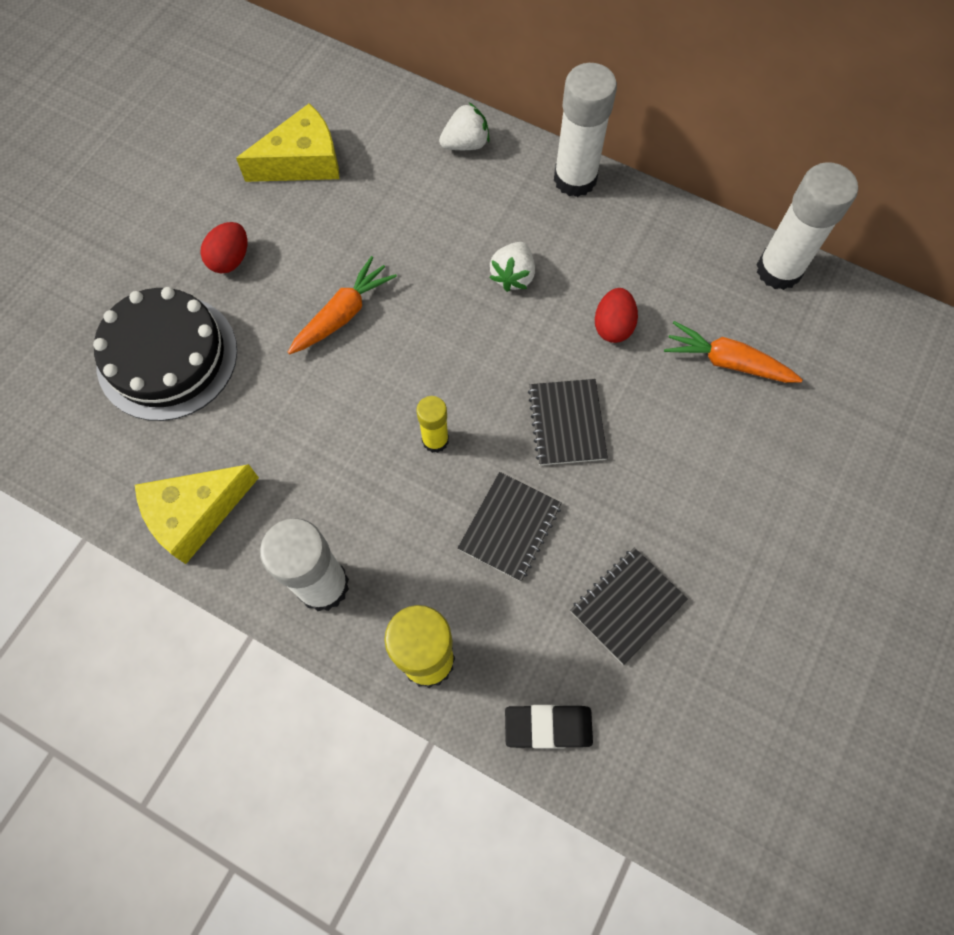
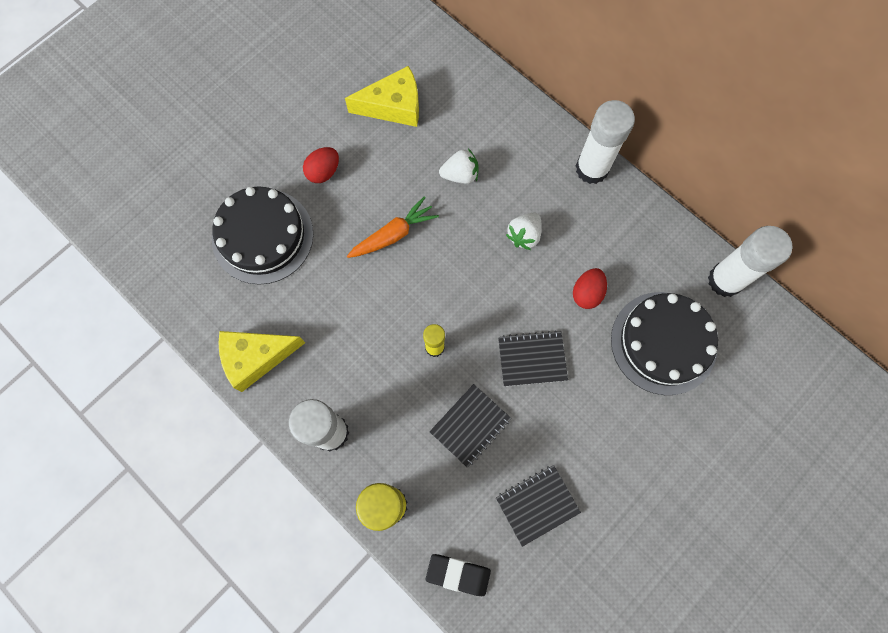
camera: 15 degrees right, 5 degrees up
(465, 144) = (517, 120): white strawberry -> white strawberry (460, 175)
(567, 423) = (532, 359): black notebook -> black notebook turned 75 degrees clockwise
(727, 362) = (663, 342): orange carrot -> black cake

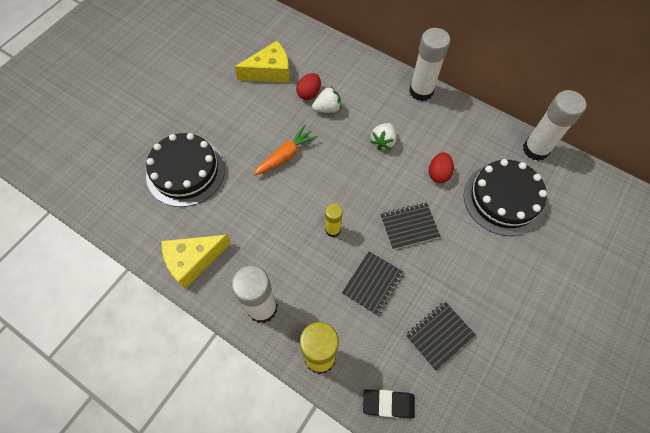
camera: 10 degrees left, 10 degrees down
(323, 172) = (225, 121): red egg -> red egg (309, 93)

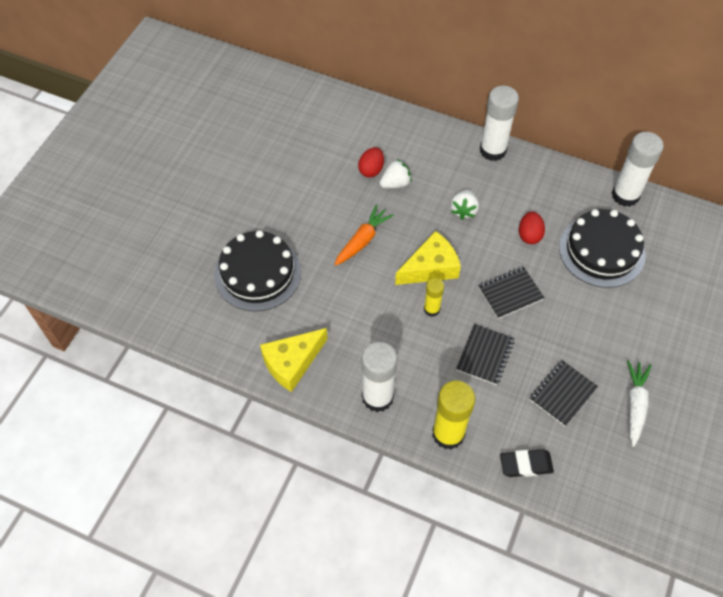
camera: 10 degrees left, 5 degrees down
(270, 71) = (321, 151): yellow cheese -> yellow cheese (430, 267)
(509, 359) = (635, 404): none -> white carrot

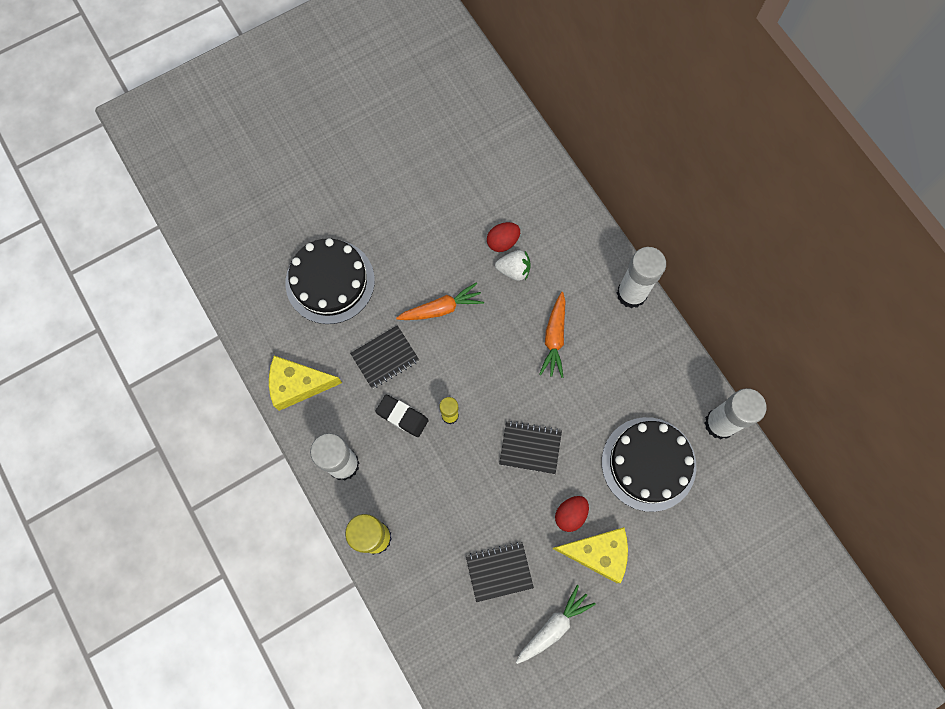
camera: 35 degrees right, 15 degrees up
(430, 267) = (480, 375): yellow cheese -> yellow cheese (598, 553)
(463, 210) = (554, 338): white strawberry -> orange carrot
(485, 355) = (461, 490): black notebook -> black notebook (385, 357)
(525, 465) = (417, 610): black eraser -> black eraser (402, 416)
(529, 235) = (594, 403): red egg -> red egg (570, 514)

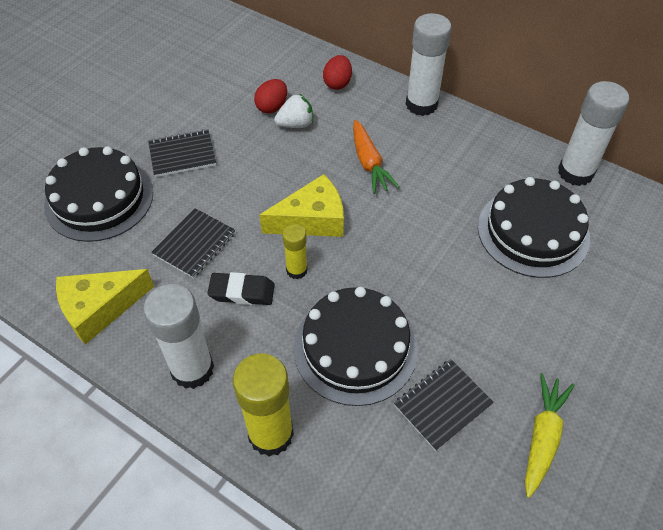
camera: 25 degrees left, 20 degrees down
(441, 308) = (237, 179): orange carrot -> none
(461, 500) = (355, 348): none -> black cake
(530, 448) = (402, 266): black notebook -> black notebook (182, 155)
(553, 626) = (542, 437): white carrot -> yellow carrot
(570, 514) = (485, 311): red egg -> red egg (337, 83)
(598, 553) = (539, 336): yellow cheese -> yellow cheese (312, 220)

